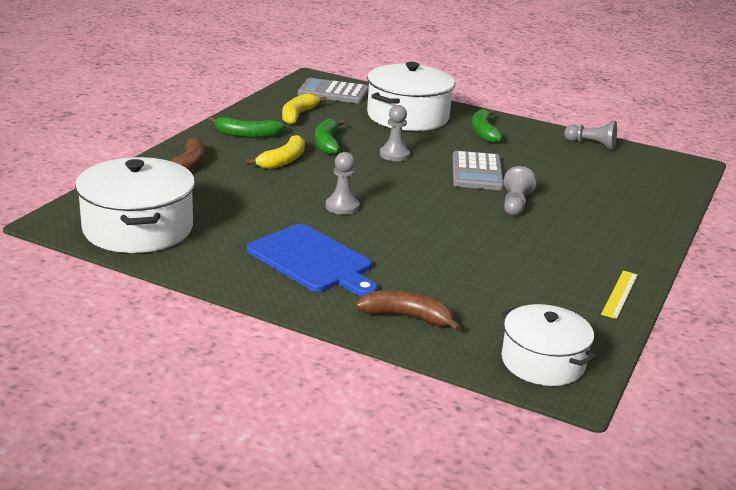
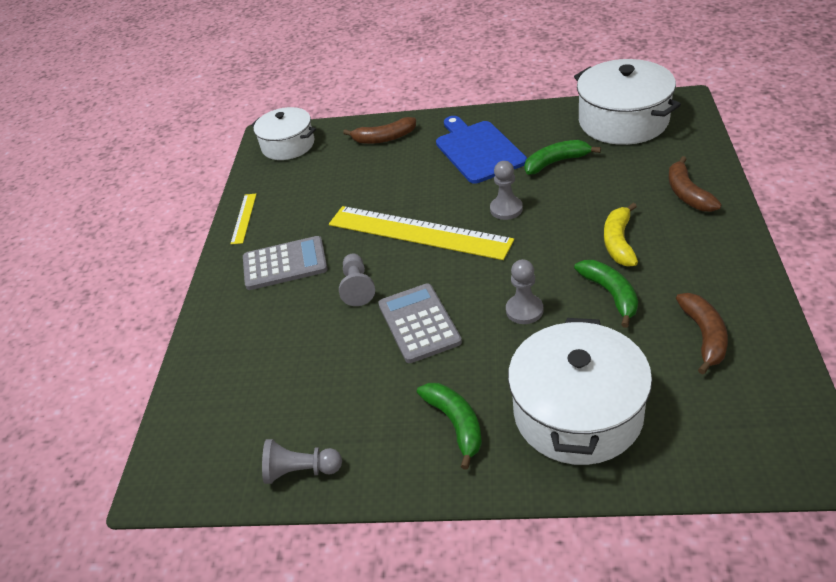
camera: 165 degrees right, 15 degrees up
(247, 135) = (703, 265): green banana -> green banana (556, 162)
(298, 115) = (704, 336): yellow banana -> brown banana
(312, 260) = (478, 150): blue cutting board -> blue cutting board turned 45 degrees clockwise
(333, 92) = (734, 428): grey calculator -> grey calculator (285, 264)
(436, 219) = (418, 232): none -> yellow ruler

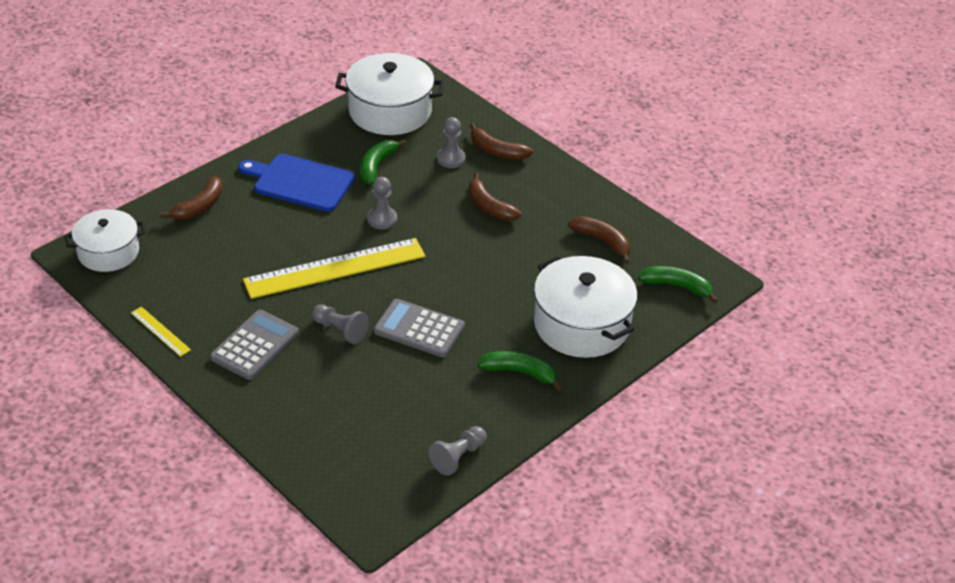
camera: 55 degrees left, 0 degrees up
(524, 310) = (480, 283): grey pawn -> grey pawn (451, 159)
(611, 294) = (522, 244): green banana -> green banana (677, 286)
(619, 242) = (489, 206): yellow banana -> brown banana

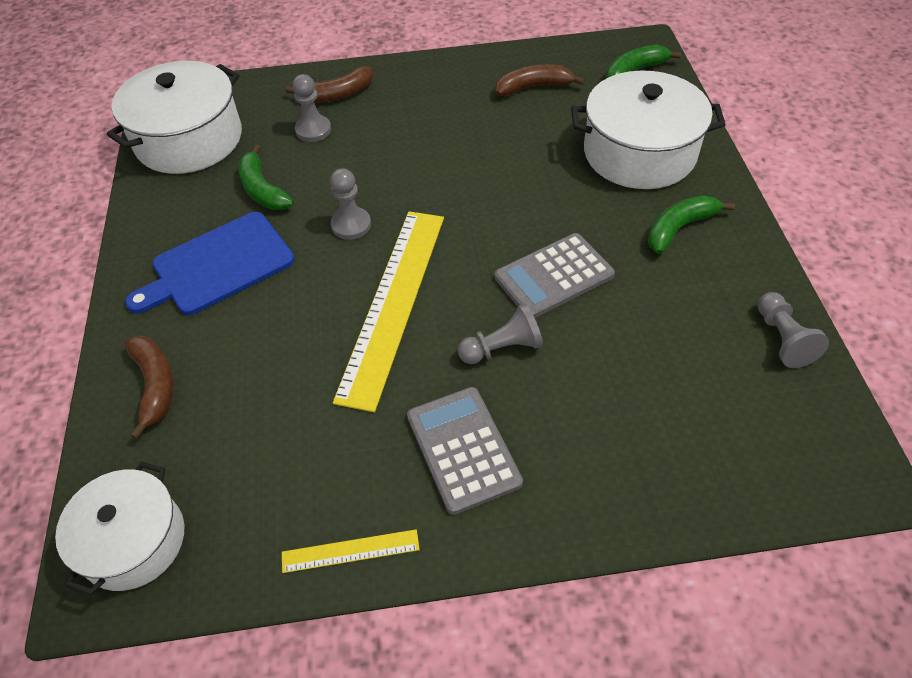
camera: 50 degrees left, 10 degrees up
(489, 206) = (412, 136): brown banana -> none

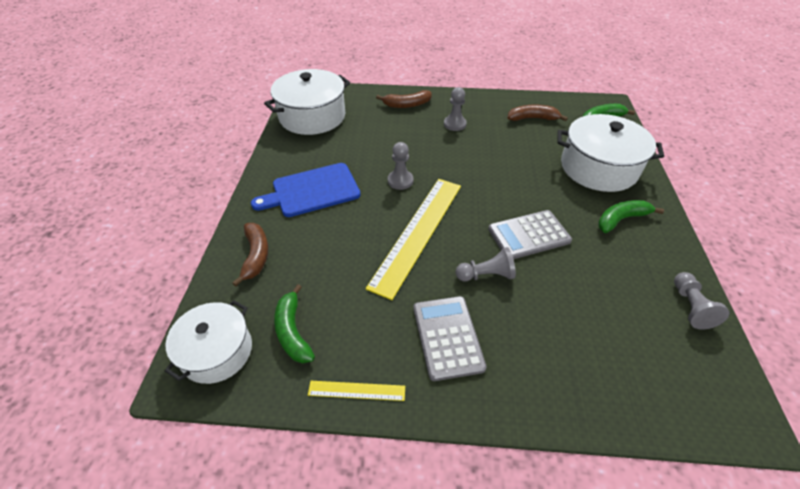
camera: 10 degrees right, 5 degrees down
(262, 189) = (349, 151): green banana -> green banana (293, 331)
(313, 130) = (388, 122): grey pawn -> grey pawn (454, 124)

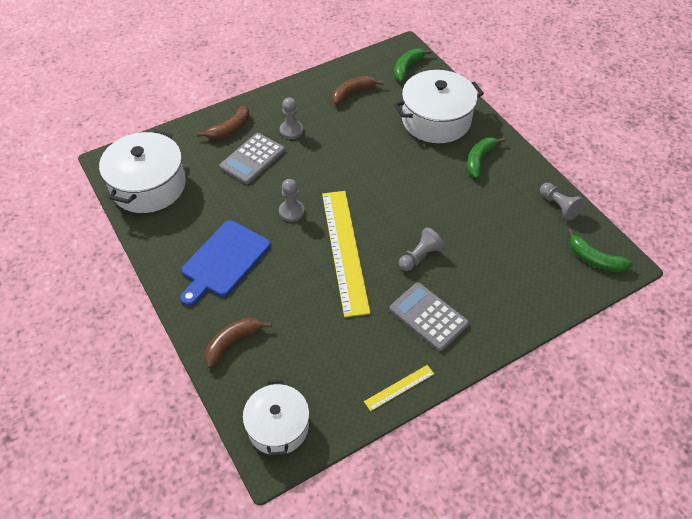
camera: 35 degrees left, 5 degrees up
(256, 256) = (233, 342): brown banana -> brown banana turned 90 degrees counterclockwise
(293, 331) = (319, 378): green banana -> green banana (594, 259)
(529, 235) = (426, 208): grey calculator -> grey calculator (252, 159)

